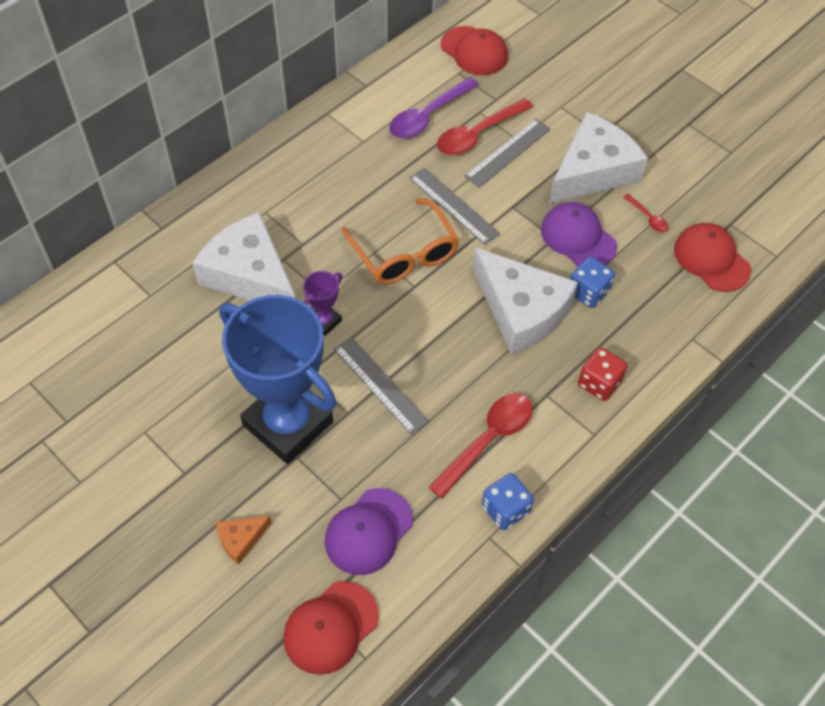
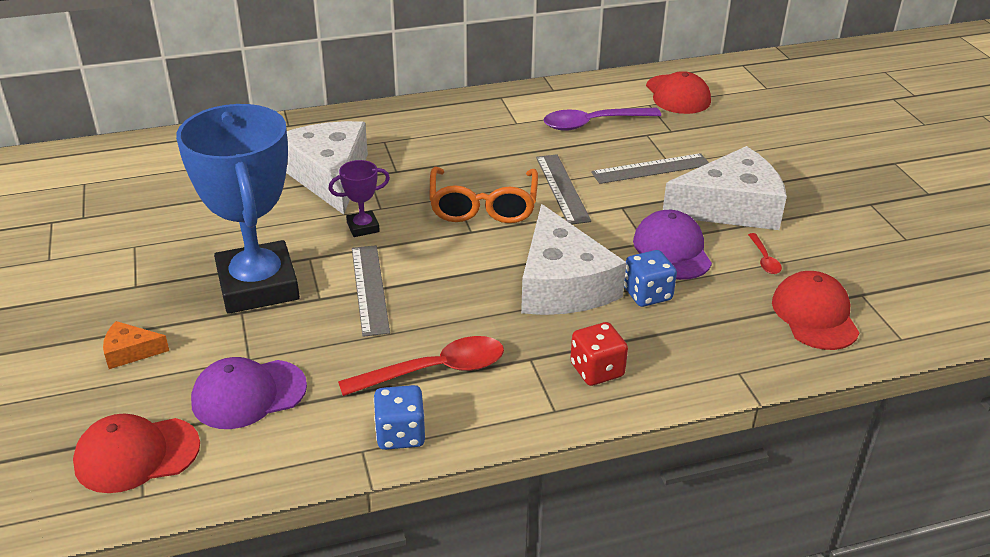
camera: 30 degrees right, 20 degrees down
(478, 134) = (631, 148): red spoon -> none

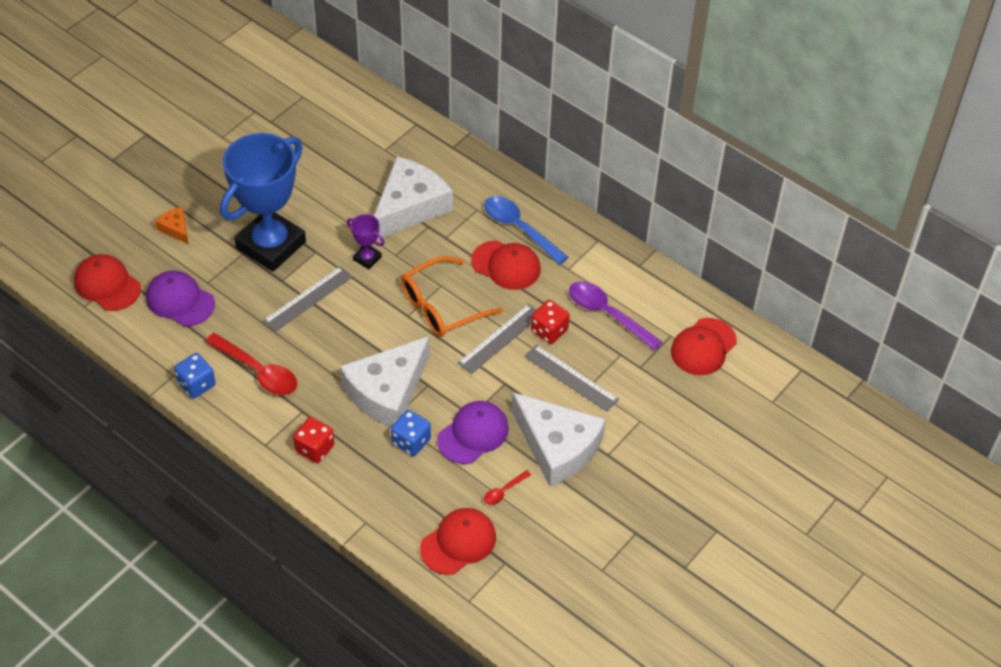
camera: 55 degrees right, 15 degrees up
(437, 128) = (519, 229): none -> blue spoon
(474, 151) = (506, 265): none -> red cap
(581, 159) = (549, 331): none -> red dice

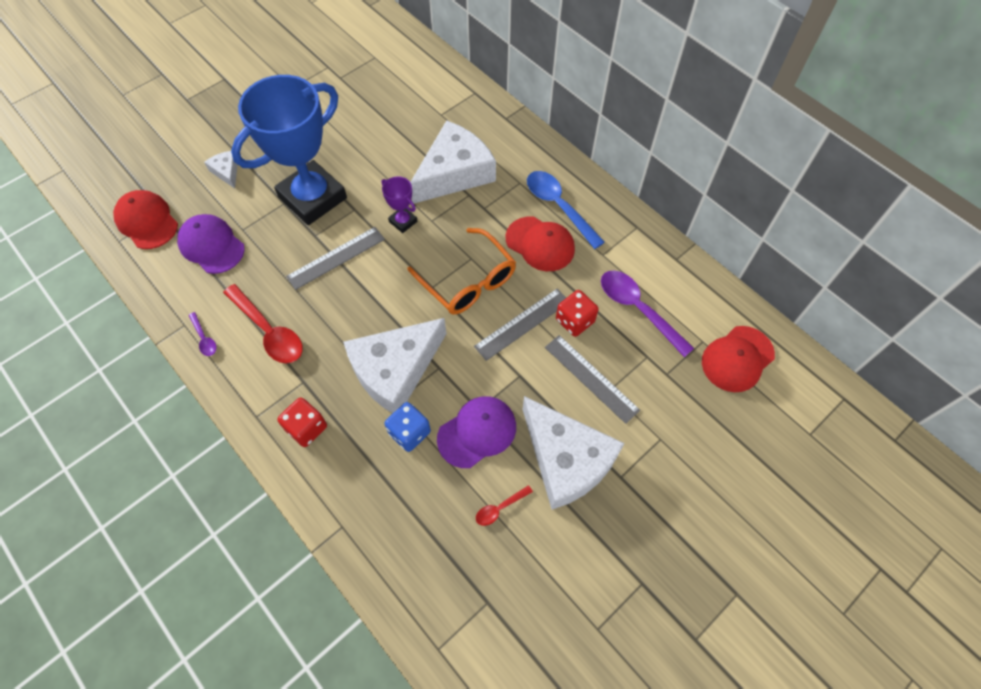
camera: 10 degrees right, 10 degrees up
(175, 228) = (226, 171): orange cheese -> white cheese
(196, 384) = (204, 338): blue dice -> purple spoon
(442, 306) = (468, 281): orange glasses -> orange glasses turned 105 degrees counterclockwise
(458, 542) = (439, 568): red cap -> none

